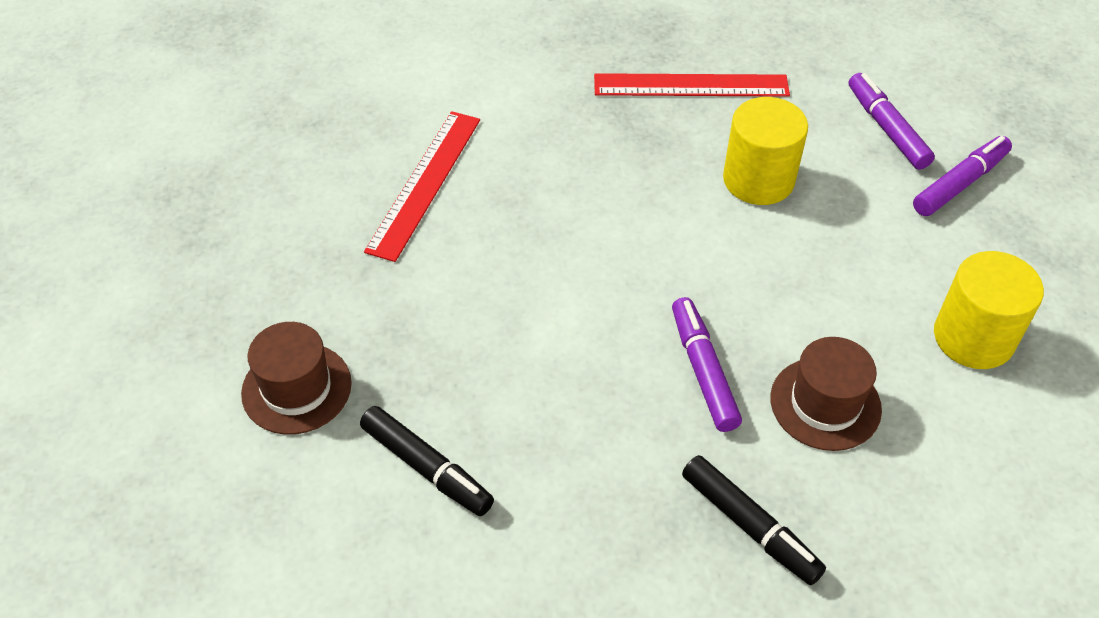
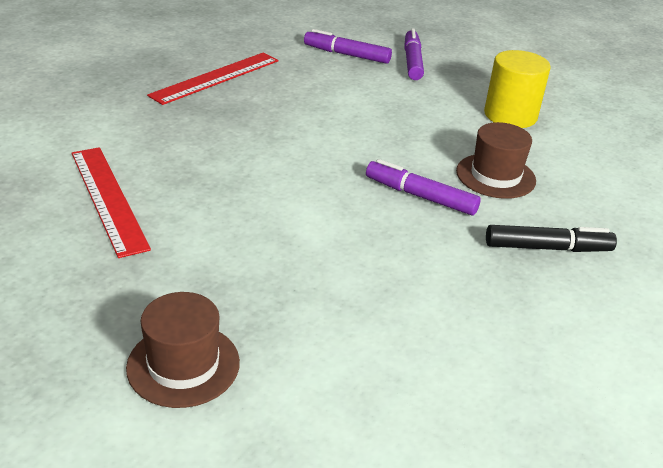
camera: 50 degrees left, 15 degrees down
(427, 468) = (345, 344): black marker -> none
(758, 180) = (317, 102): yellow cylinder -> none

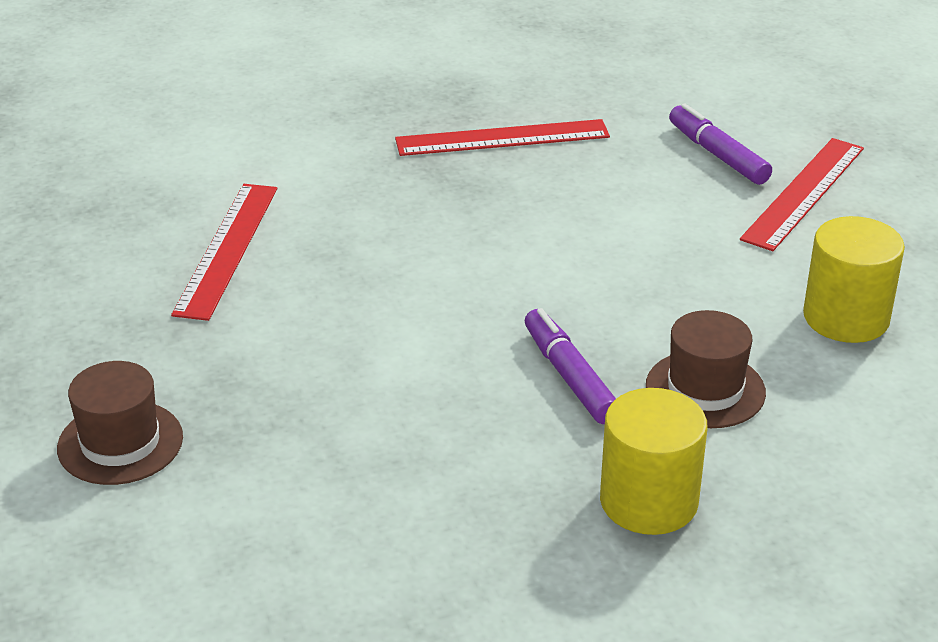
camera: 40 degrees right, 0 degrees up
(412, 61) = (803, 193): purple marker -> red ruler
(547, 248) = (648, 501): black marker -> yellow cylinder

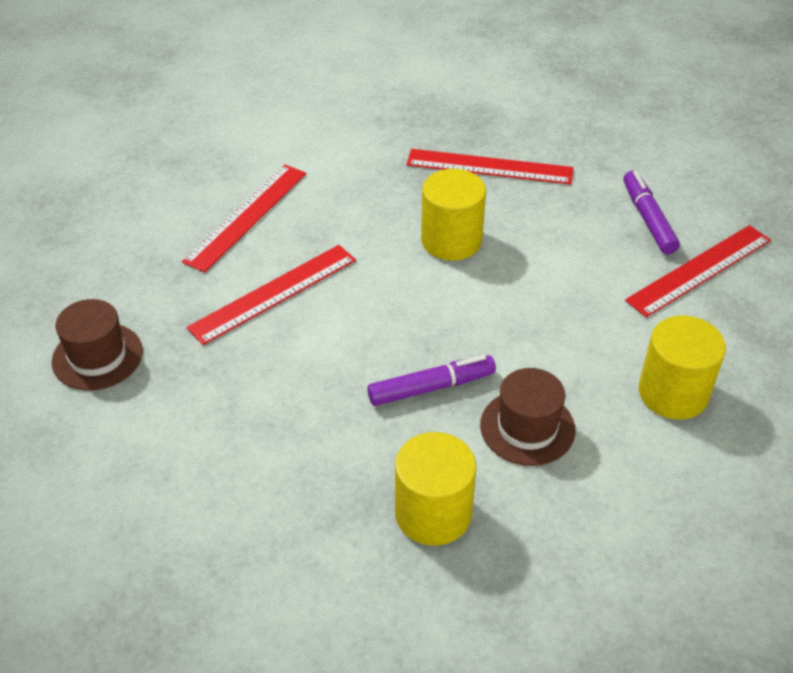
camera: 20 degrees right, 10 degrees up
(313, 323) = (273, 293): none -> red ruler
(502, 222) = (451, 240): none -> yellow cylinder
(569, 376) = (431, 387): purple marker -> purple marker turned 75 degrees clockwise

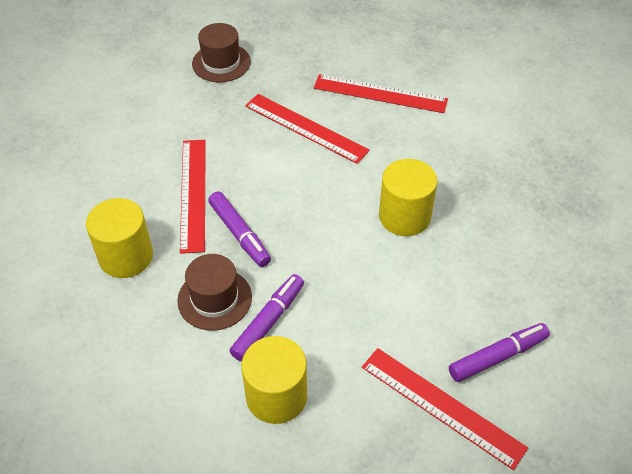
camera: 75 degrees right, 5 degrees up
(489, 167) = (513, 225): red ruler -> red ruler (193, 194)
(572, 382) = (268, 321): none -> purple marker

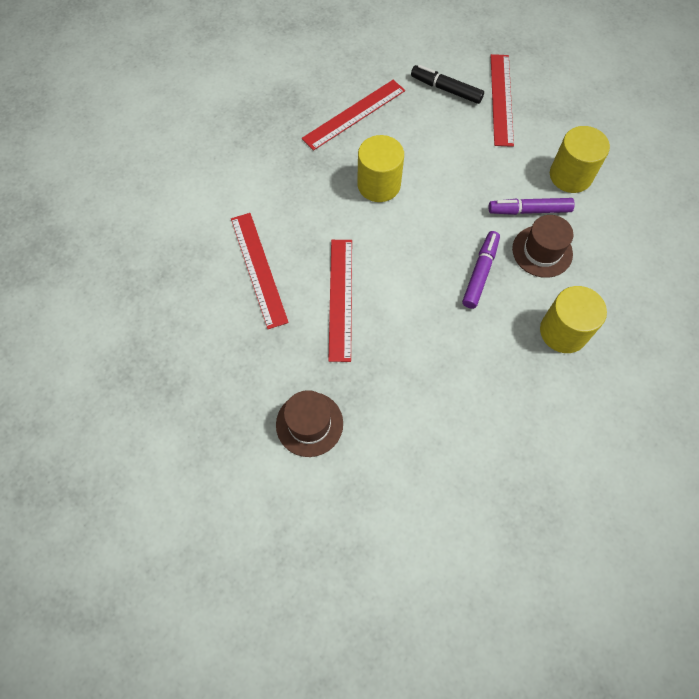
camera: 125 degrees left, 15 degrees up
(193, 194) = (472, 330): red ruler -> red ruler (354, 114)
(498, 356) = (446, 89): purple marker -> black marker

